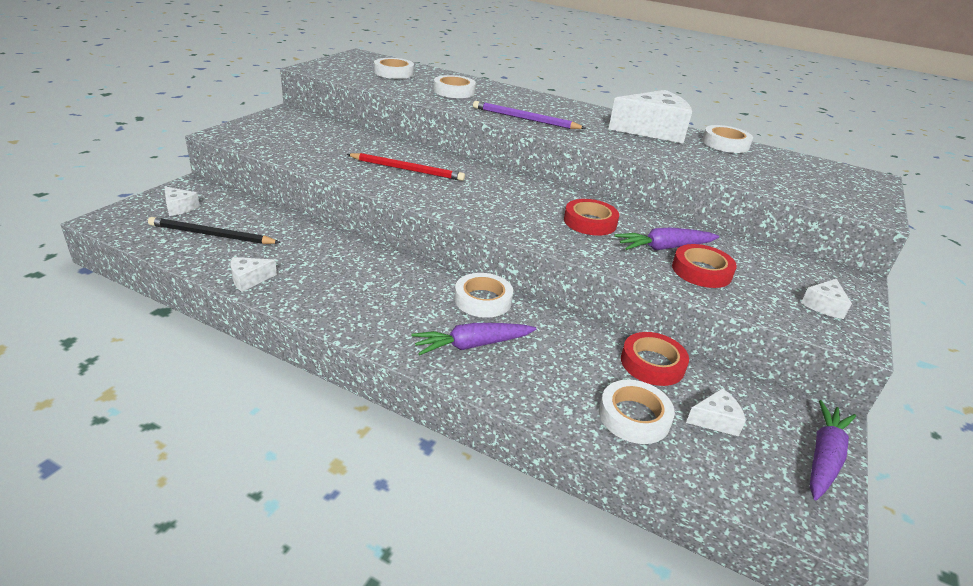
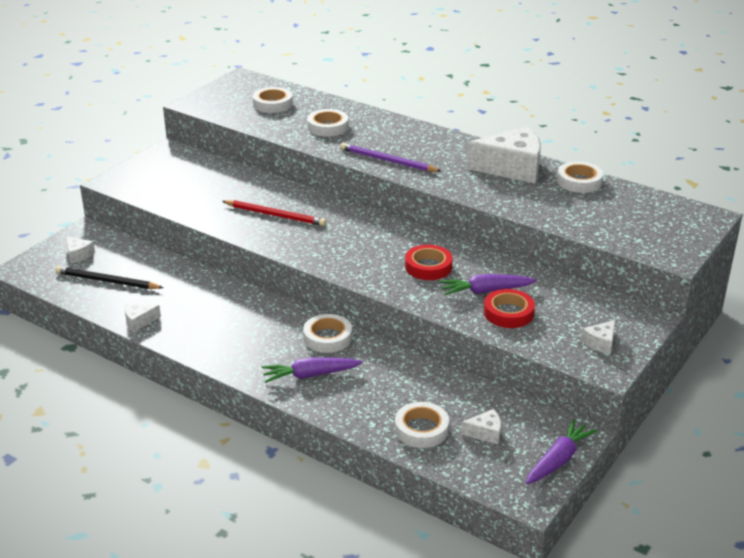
camera: 10 degrees right, 0 degrees up
(652, 363) = (453, 390): red tape -> none

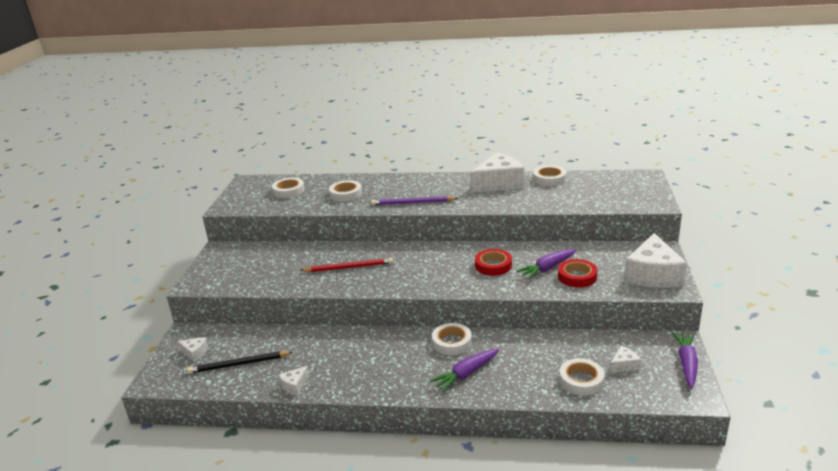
camera: 25 degrees left, 5 degrees down
(601, 343) = (653, 275): white cheese -> white cheese, size x2.25

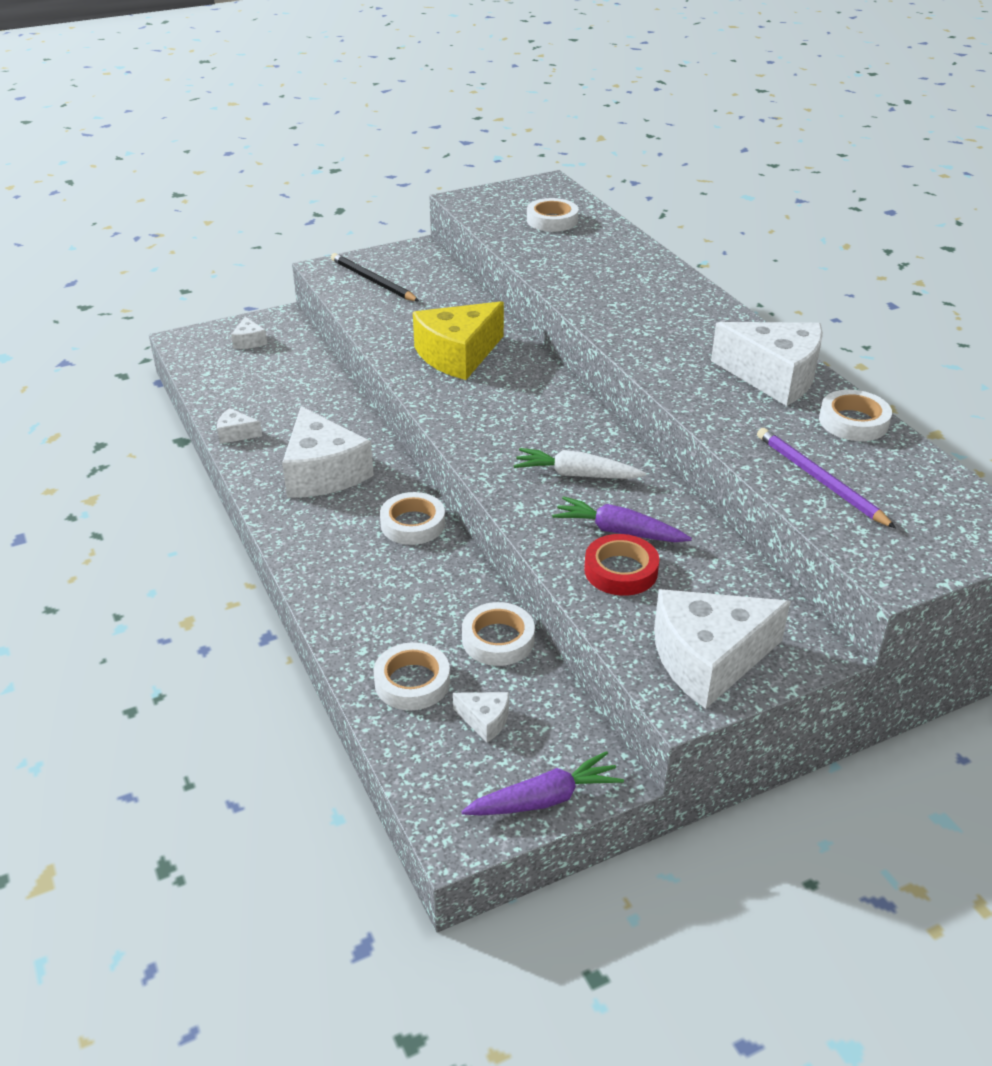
camera: 55 degrees right, 10 degrees up
(238, 364) = (248, 378): black pencil -> black pencil (372, 281)
(346, 194) = (588, 263): white tape -> white tape (498, 639)
(349, 267) = (458, 355): red pencil -> yellow cheese
(372, 361) = (323, 472): none -> white cheese
(412, 203) = (619, 323): purple pencil -> purple pencil (819, 480)
(466, 374) = (350, 562): purple carrot -> none
(493, 265) = (576, 475): red tape -> white carrot

